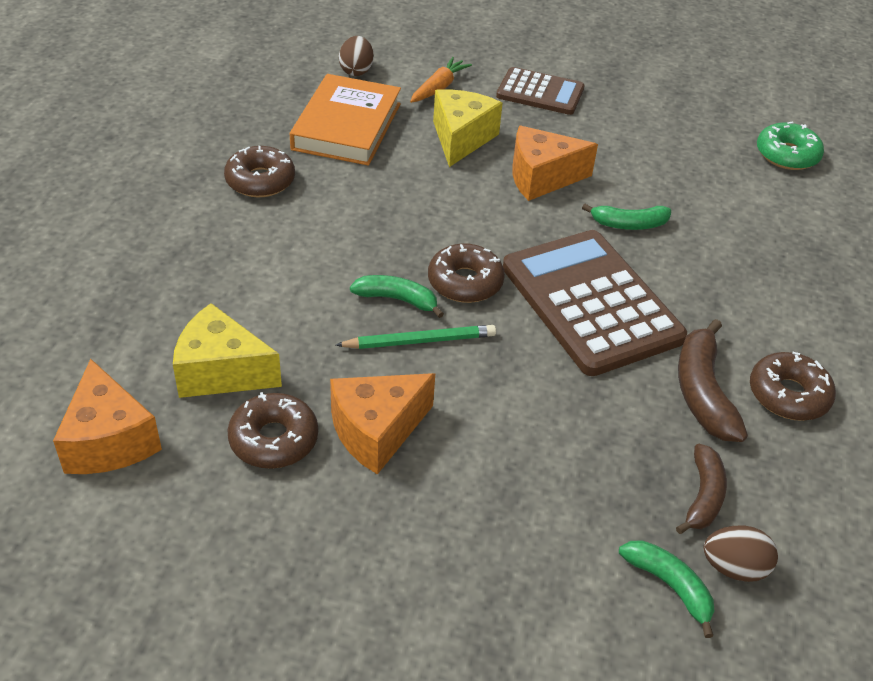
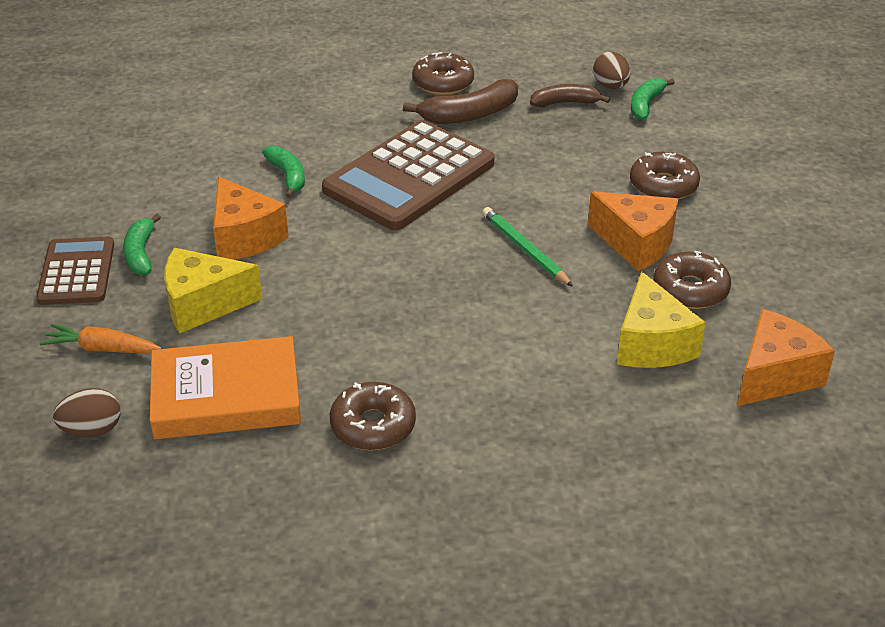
camera: 110 degrees left, 5 degrees down
(397, 299) = (485, 275): green banana -> green banana (140, 253)
(465, 282) = (433, 245): brown donut -> brown donut (663, 185)
(787, 155) = (122, 112): green donut -> none

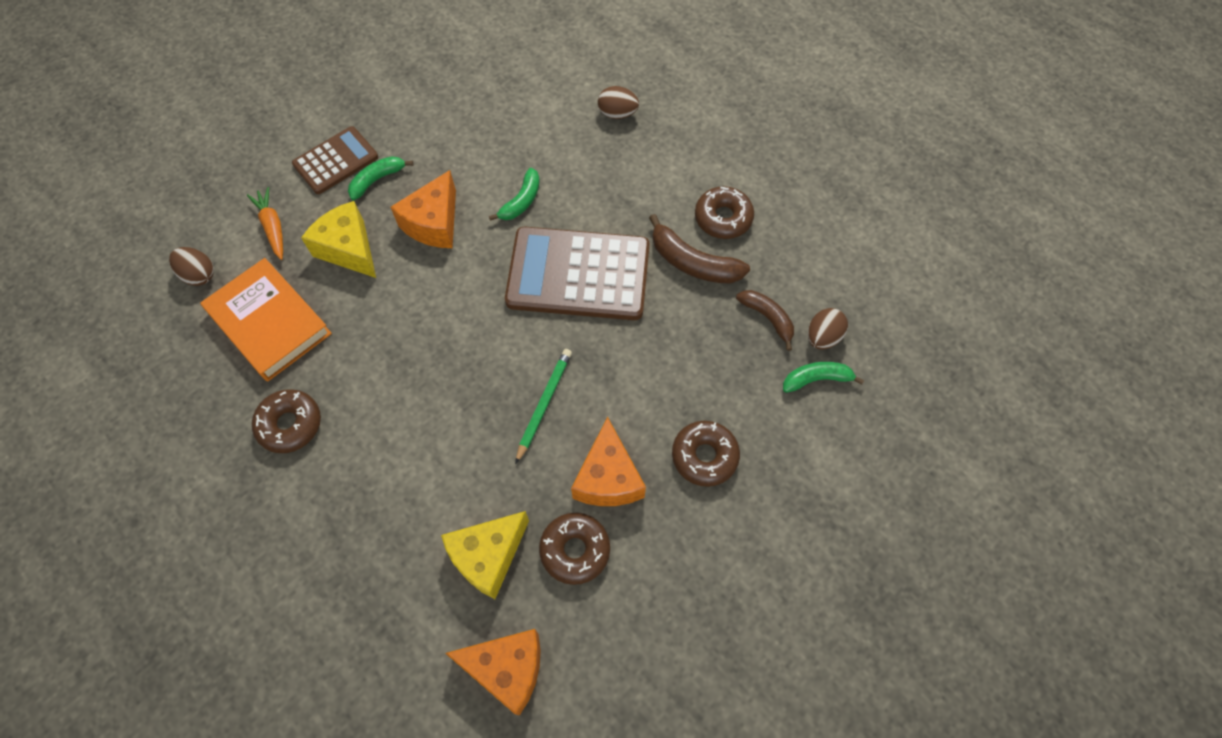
camera: 55 degrees right, 25 degrees up
(262, 88) = (617, 113): none -> brown egg

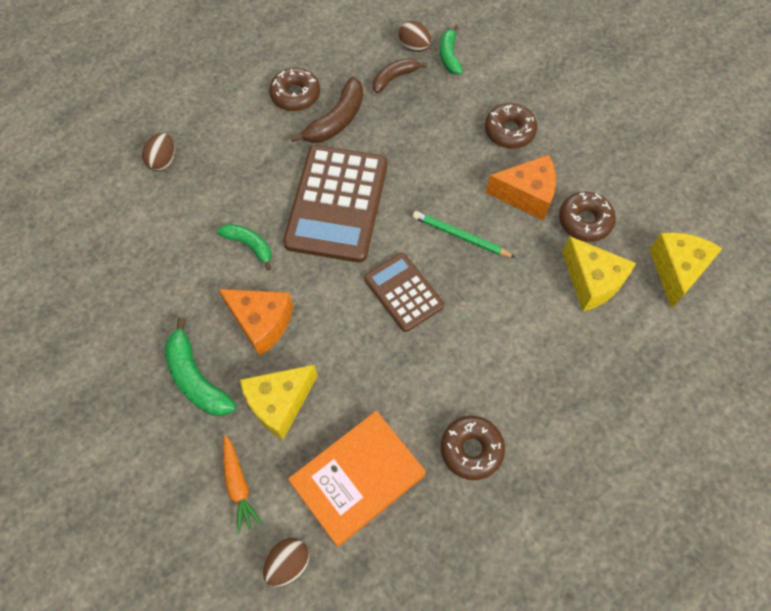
camera: 85 degrees left, 0 degrees up
(273, 227) = (238, 485): orange carrot -> orange carrot turned 90 degrees counterclockwise
(336, 161) = (162, 422): brown calculator -> brown calculator (403, 292)
(377, 180) = (196, 378): green banana -> green banana, size x1.51
(507, 669) = (676, 271): orange cheese -> yellow cheese

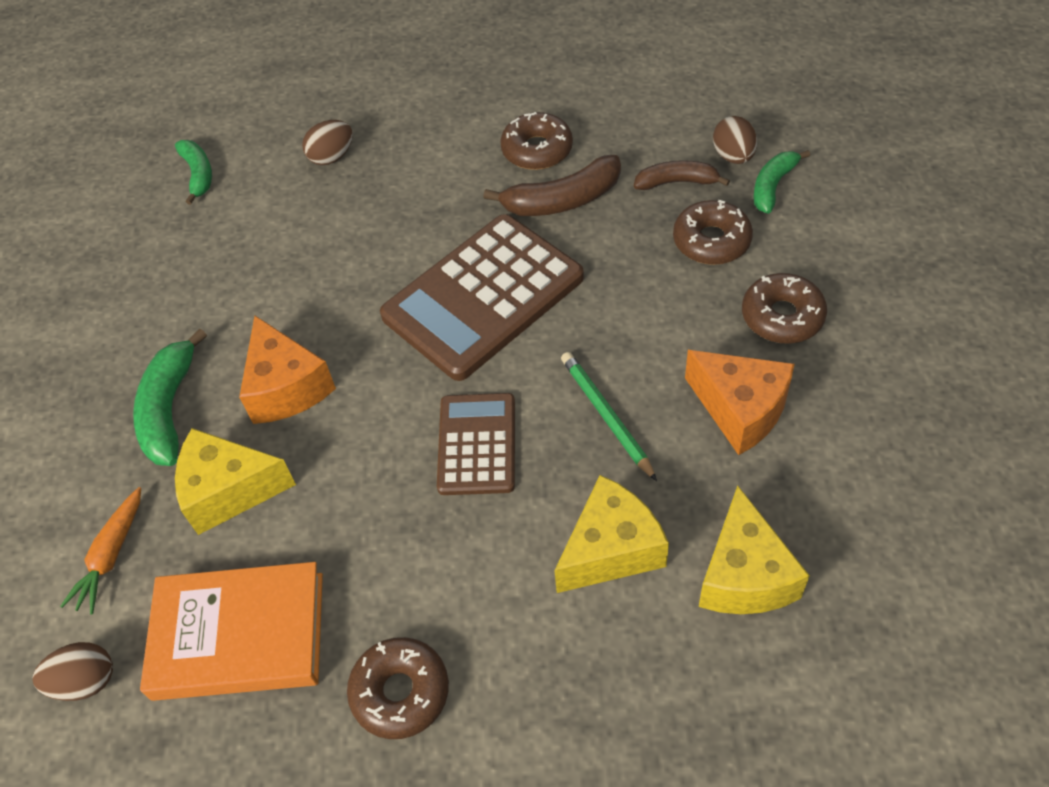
camera: 40 degrees right, 10 degrees down
(249, 245) = (345, 293): green banana -> green banana (198, 174)
(584, 221) = (799, 488): brown donut -> brown donut (711, 241)
(676, 271) = (892, 635): yellow cheese -> yellow cheese (611, 549)

